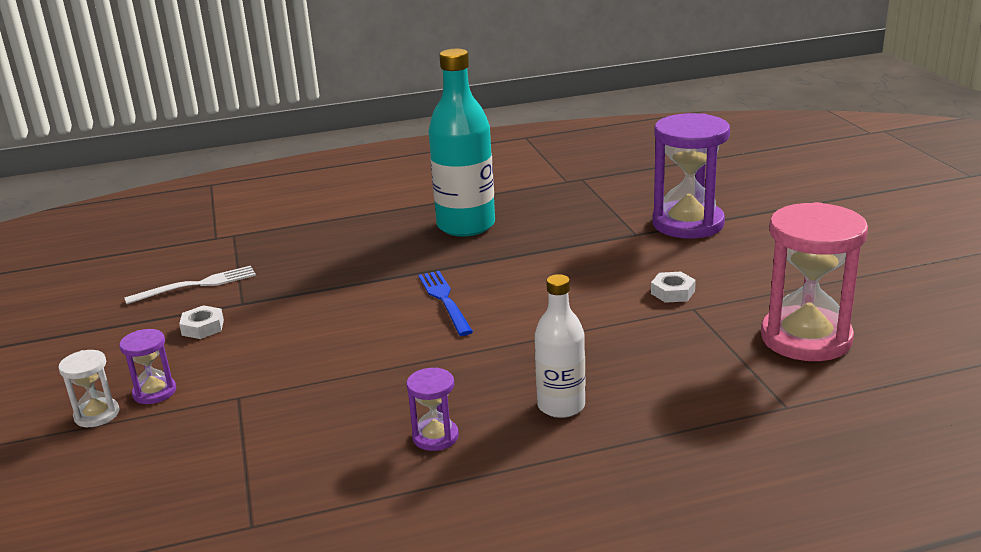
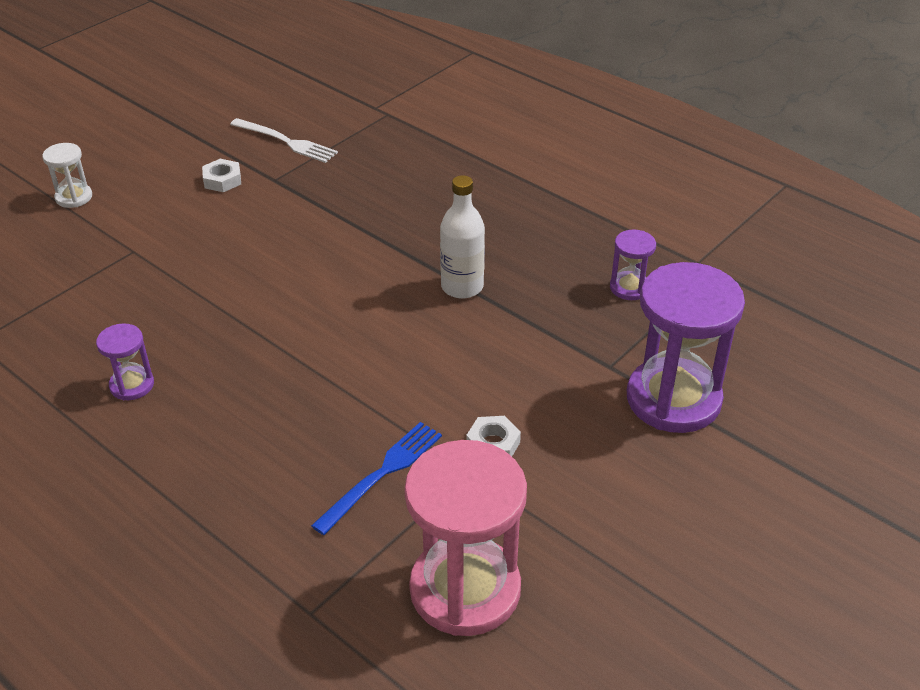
camera: 55 degrees right, 15 degrees up
(154, 392) = (117, 207): purple hourglass -> purple hourglass (629, 288)
(445, 300) = (360, 291): blue fork -> blue fork (382, 474)
(466, 226) = (522, 238): turquoise bottle -> none
(561, 406) = (220, 443): white bottle -> white bottle (462, 287)

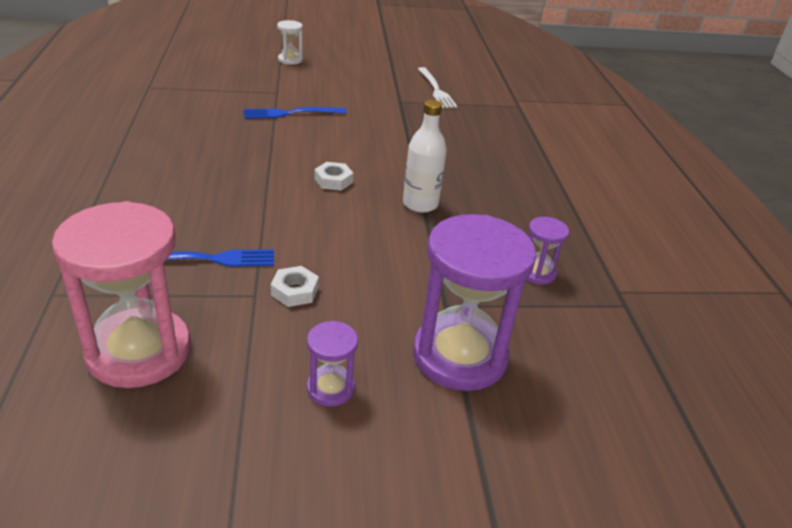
camera: 40 degrees right, 5 degrees down
(132, 385) = (174, 141): purple hourglass -> purple hourglass (330, 388)
(193, 268) = (291, 113): none -> blue fork
(222, 180) = (372, 88): white nut -> white nut (333, 180)

